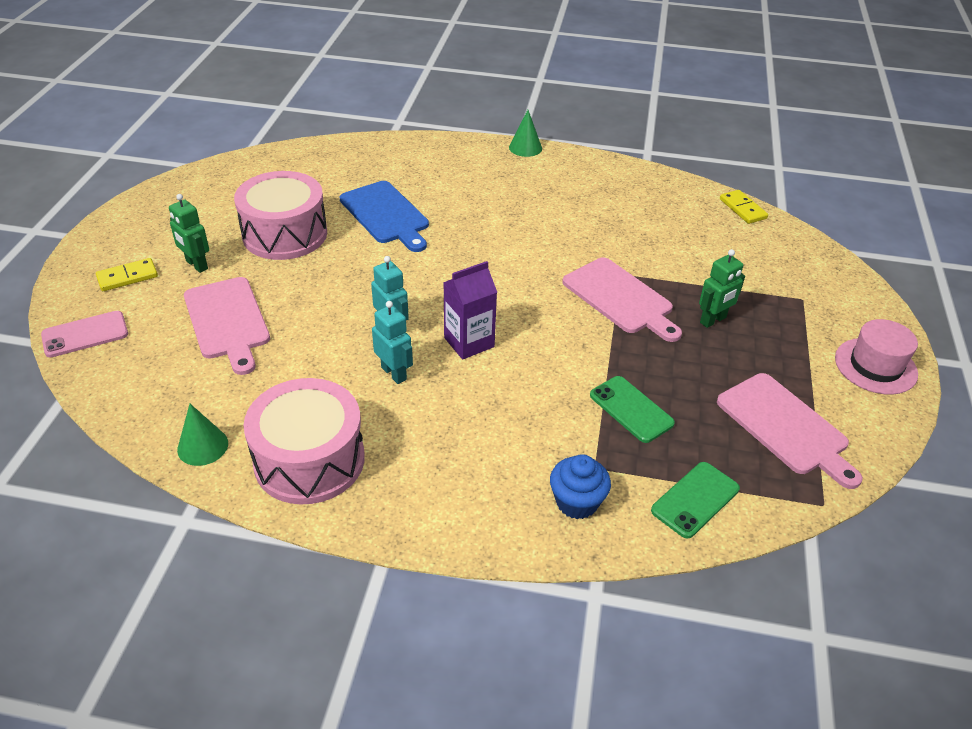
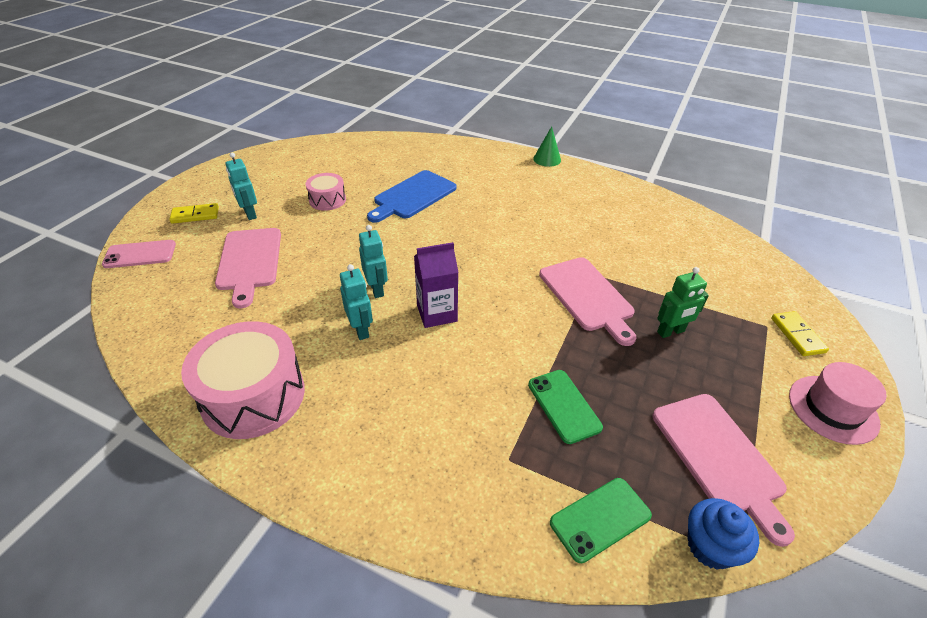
camera: 15 degrees right, 0 degrees up
(196, 265) = (250, 214): green robot -> turquoise robot
(202, 446) = (174, 365): green cone -> none
(285, 234) = (327, 200): pink drum -> pink drum, size x0.53
(386, 215) = (413, 196): blue cutting board -> blue cutting board turned 60 degrees clockwise
(577, 502) = (477, 493): blue cupcake -> blue cupcake (710, 546)
(743, 209) = (726, 234): yellow domino -> yellow domino (797, 335)

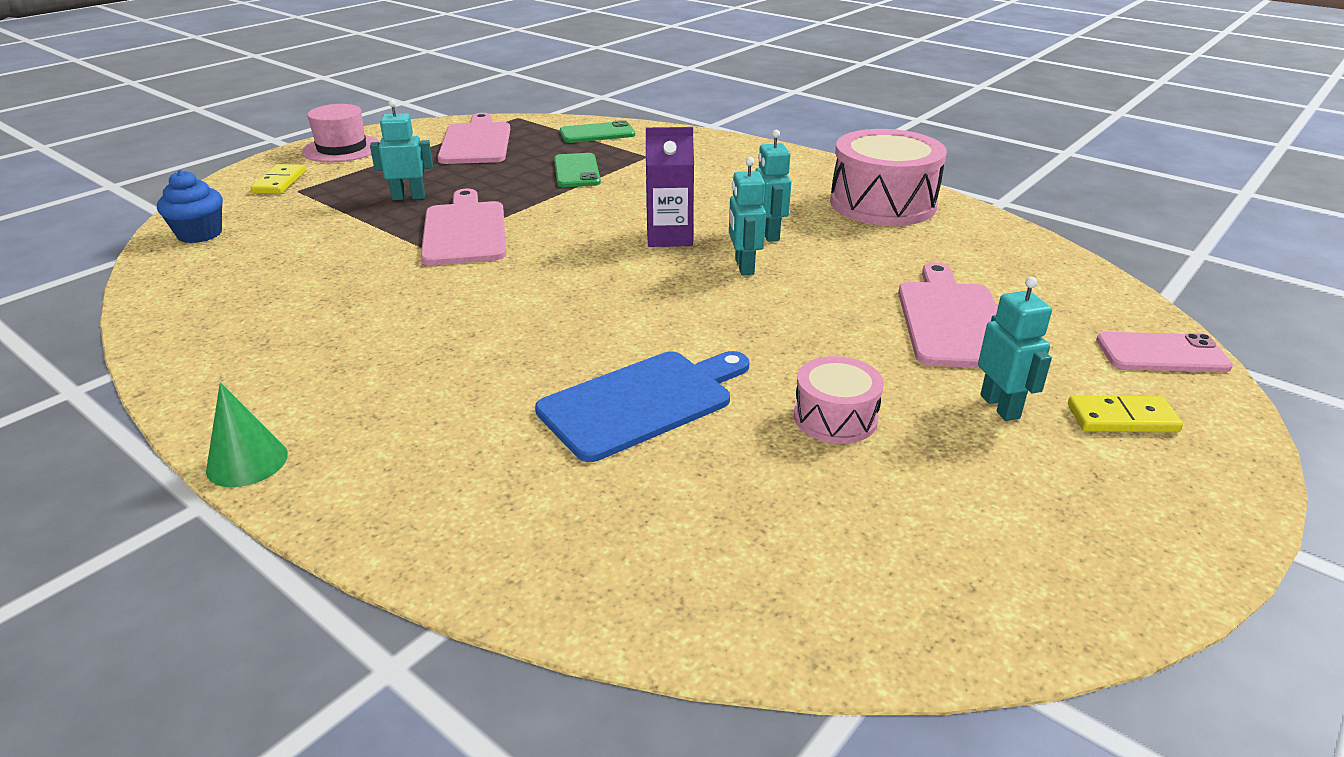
camera: 165 degrees left, 10 degrees down
(671, 332) = (408, 197): green robot -> turquoise robot
(710, 546) = (533, 121): blue cupcake -> blue cupcake (200, 234)

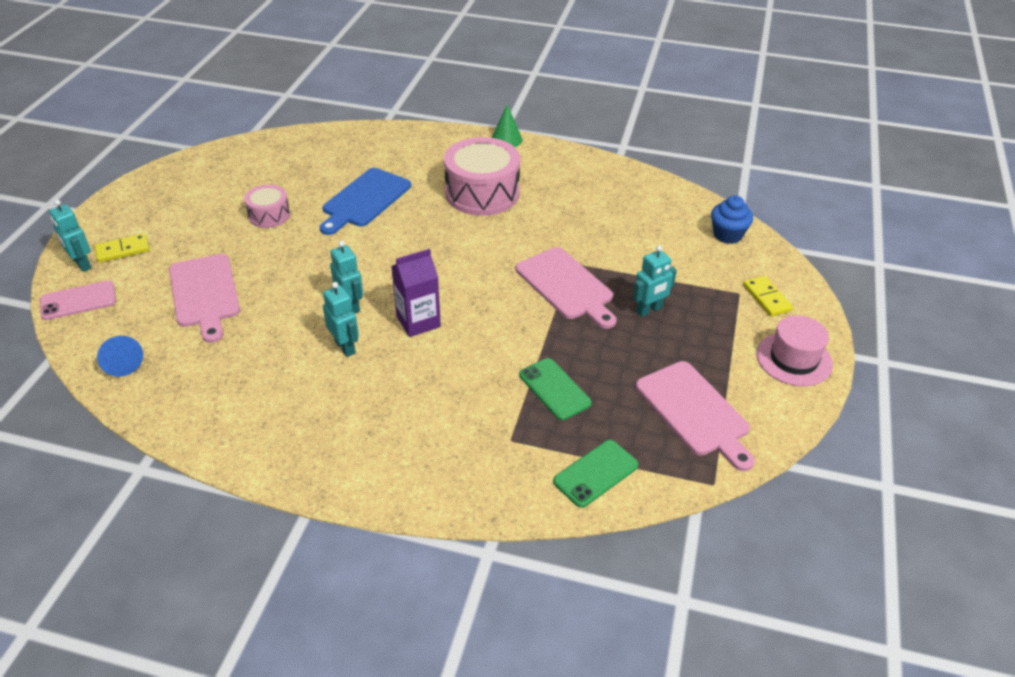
camera: 155 degrees right, 10 degrees up
(882, 204) = (256, 421): pink drum -> pink drum (482, 193)
(1000, 406) = (185, 241): turquoise robot -> turquoise robot (82, 264)
(1054, 273) = (122, 362): none -> blue cone

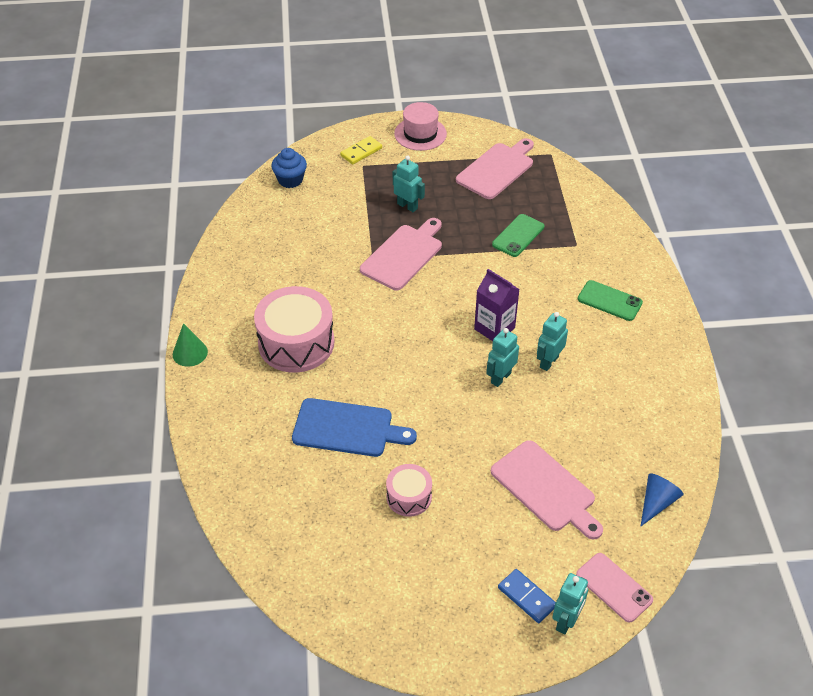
camera: 110 degrees left, 5 degrees up
(123, 250) = (527, 597): yellow domino -> blue domino
(205, 294) = (546, 489): pink cutting board -> pink cutting board turned 90 degrees clockwise
(595, 473) = (577, 202): green phone -> green phone (609, 301)

